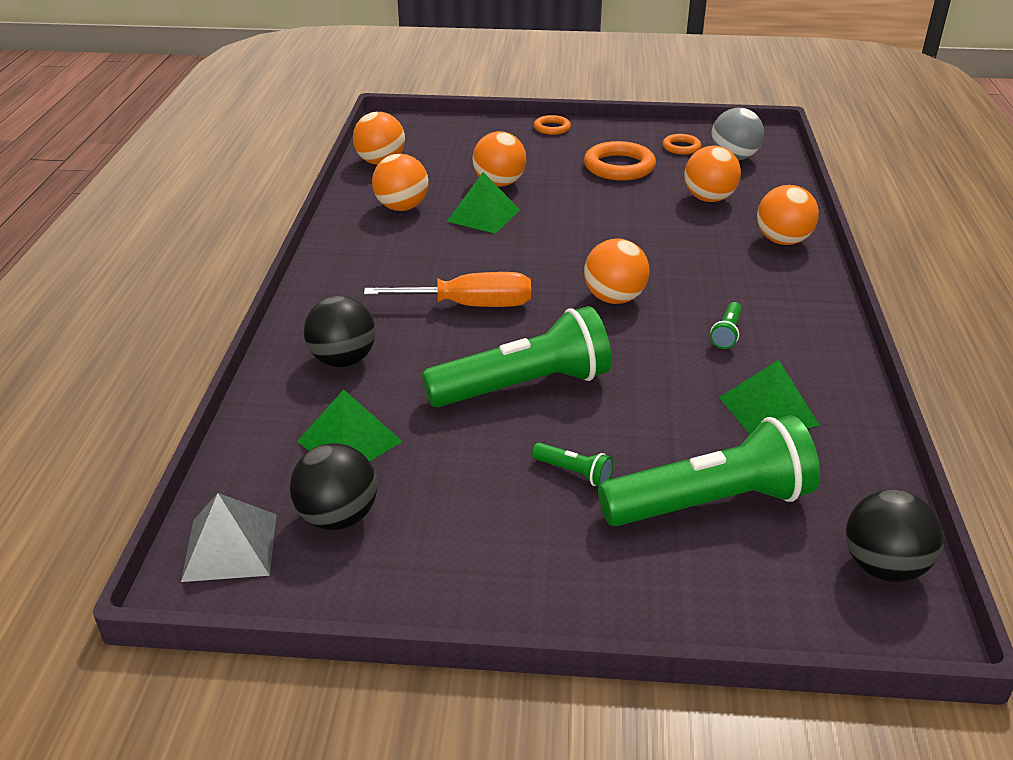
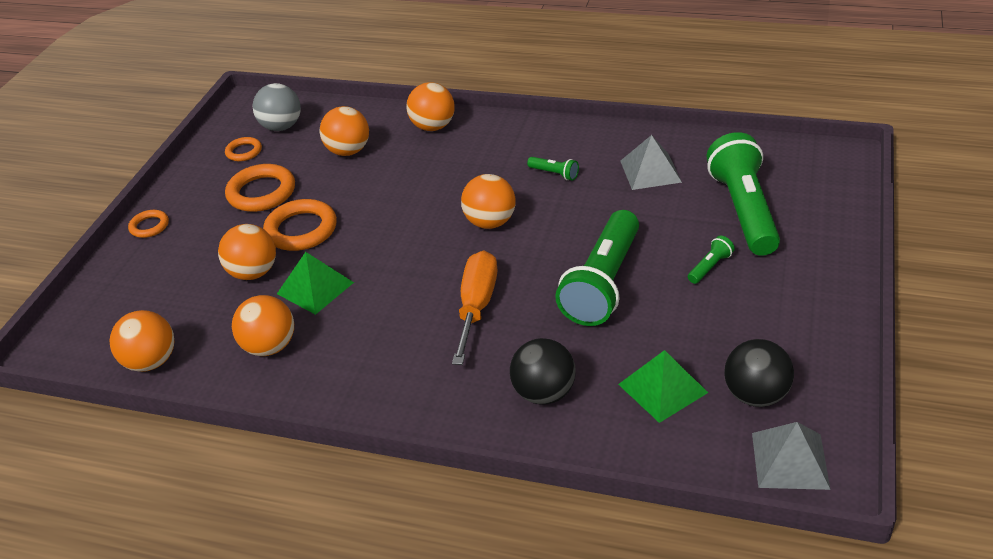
camera: 75 degrees left, 5 degrees up
(523, 386) = (603, 283): green flashlight -> green flashlight turned 150 degrees counterclockwise
(568, 195) = (301, 230): none -> orange ring
(768, 410) = (650, 171): green pyramid -> grey pyramid
(883, 566) = (799, 156): black ball -> none

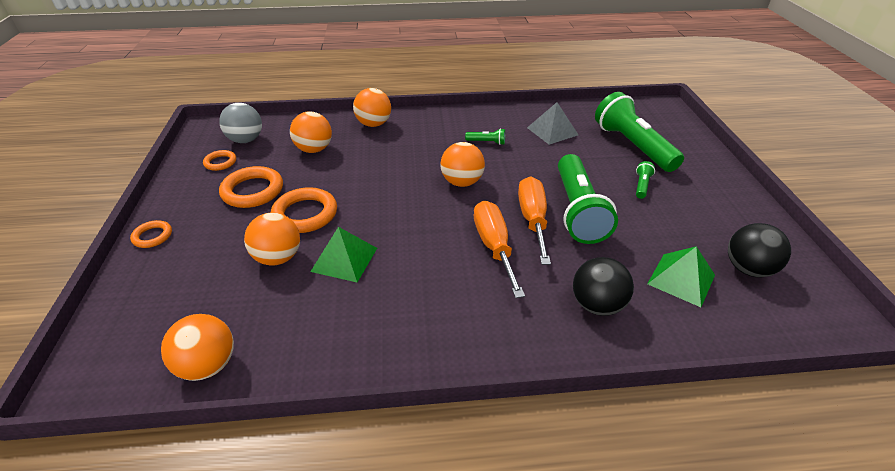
camera: 25 degrees left, 0 degrees up
(270, 346) = (328, 321): orange ball -> none
(541, 284) = (533, 220): none -> orange screwdriver
(789, 460) = (813, 313): grey pyramid -> none

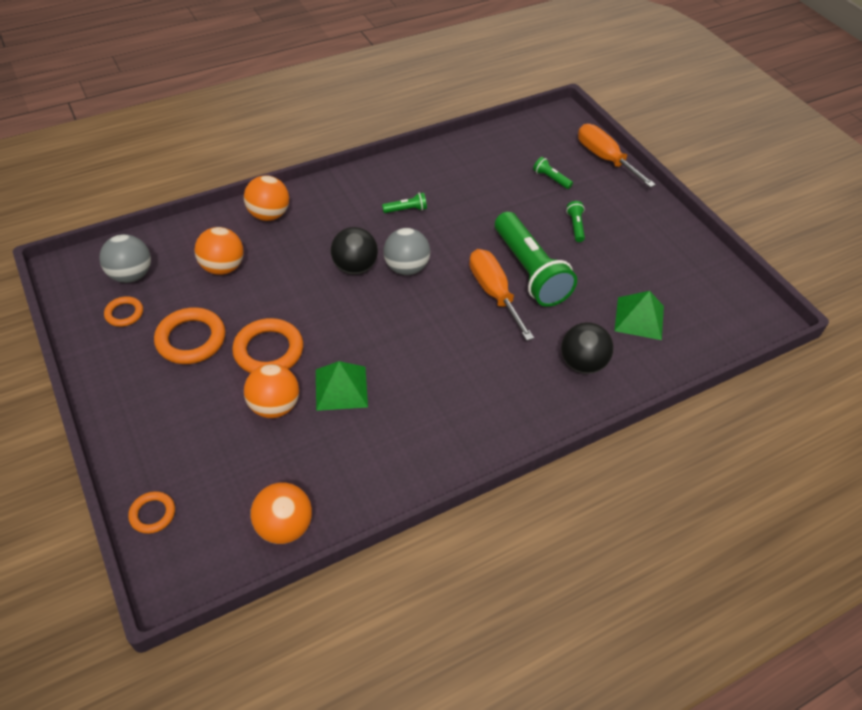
camera: 25 degrees left, 10 degrees up
(152, 236) = (121, 424): orange ring -> orange ring (152, 514)
(462, 182) = (406, 268): orange ball -> grey ball
(494, 246) = (472, 332): orange screwdriver -> orange screwdriver (605, 159)
(552, 131) = (466, 178): grey pyramid -> none
(632, 146) = (551, 179): green flashlight -> green flashlight, size x0.40
(748, 269) = (686, 292): black ball -> black ball (355, 267)

